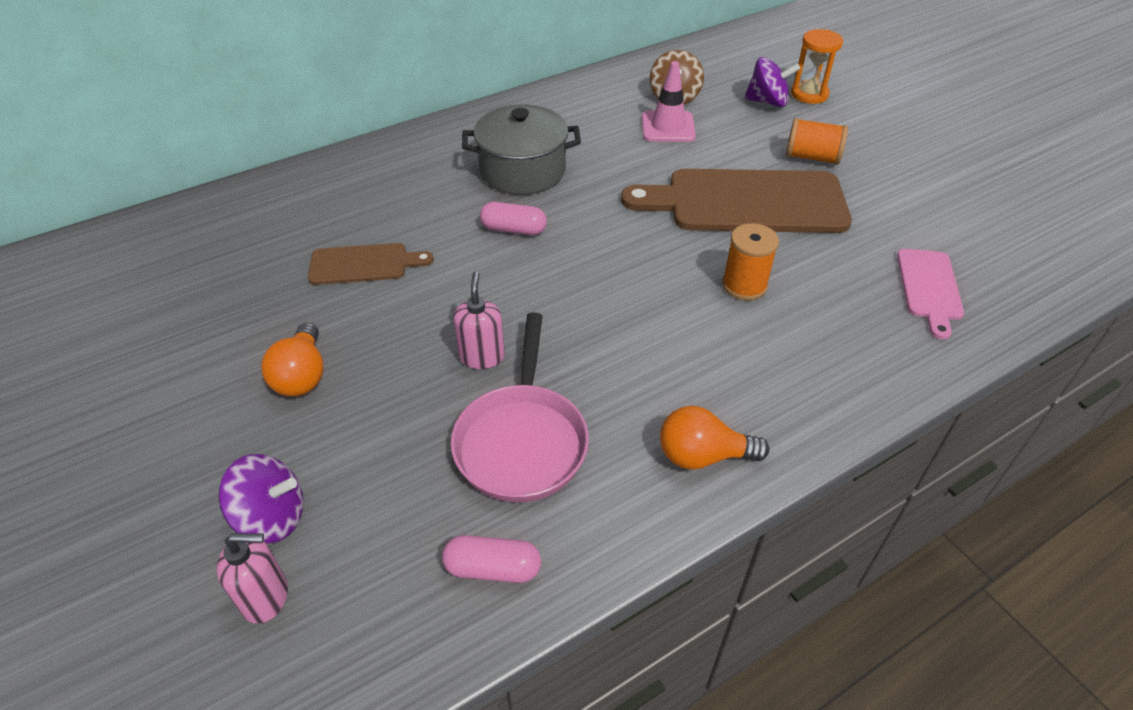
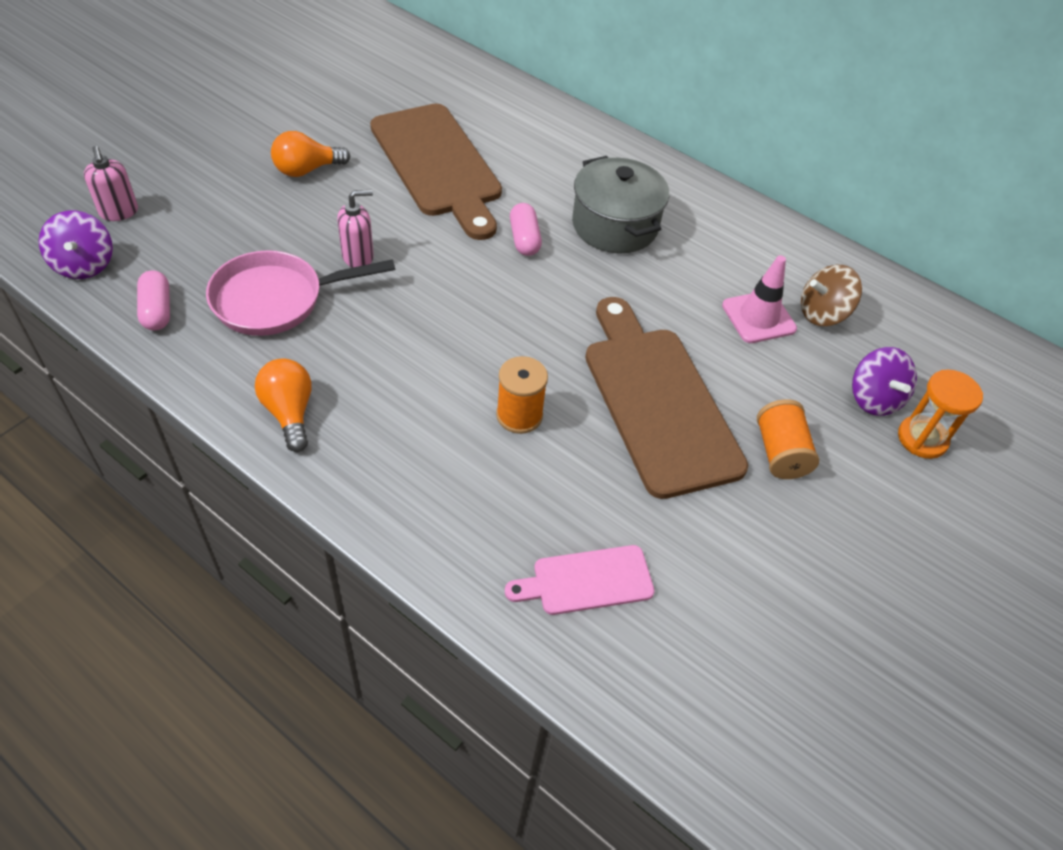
camera: 65 degrees right, 5 degrees up
(272, 517) = (179, 195): purple spinning top -> purple spinning top (84, 264)
(363, 264) = (438, 165): brown cutting board -> brown cutting board, size x1.98

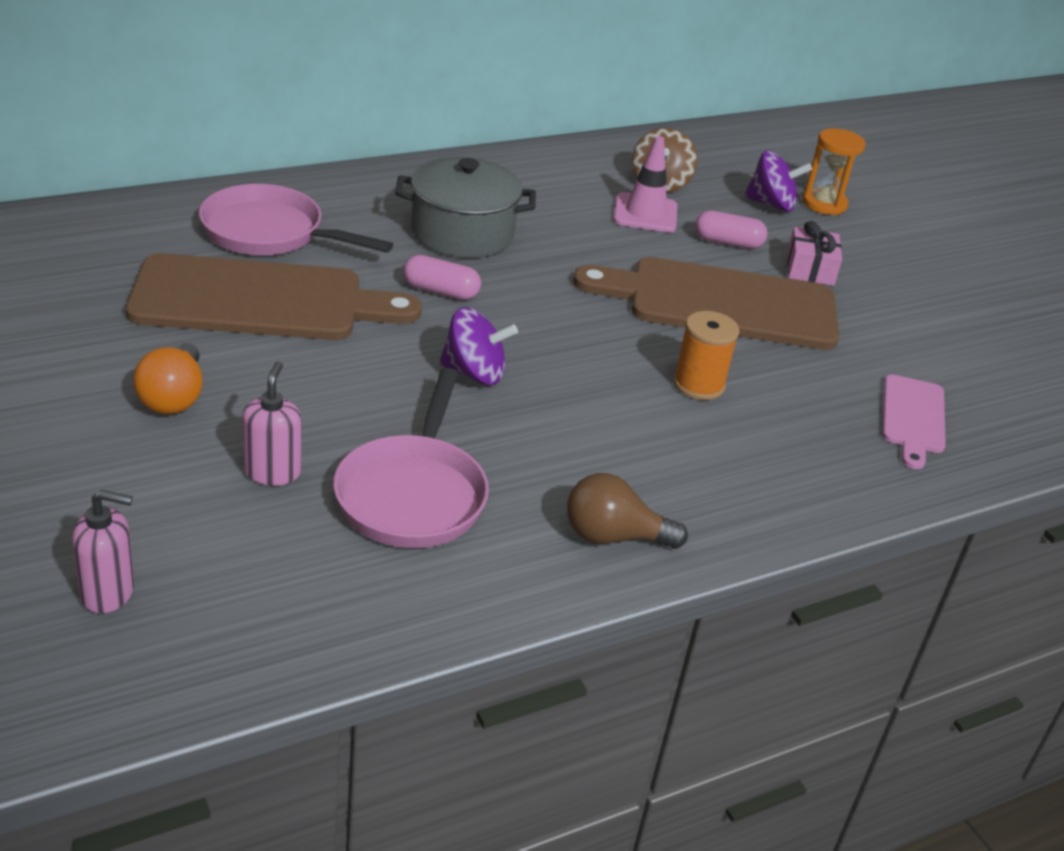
camera: 65 degrees left, 15 degrees down
(84, 264) = (204, 655): purple spinning top -> purple spinning top (474, 373)
(157, 310) = (360, 603): pink capsule -> pink capsule (728, 242)
(289, 412) = (613, 536): orange light bulb -> brown light bulb
(358, 257) = (381, 409): pink soap dispenser -> pink soap dispenser (272, 472)
(522, 141) = (270, 233): none -> pink pan
(780, 452) = (810, 269): orange spool -> pink gift

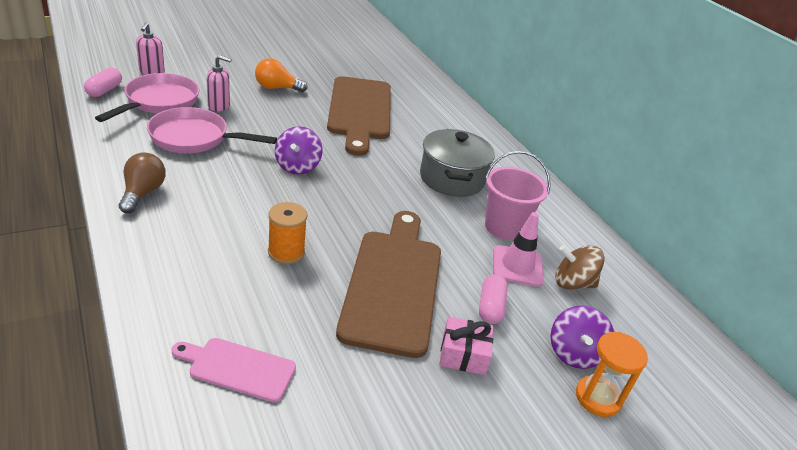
camera: 90 degrees right, 0 degrees up
(270, 233) = (427, 117): pink pan -> pink pan (159, 102)
(440, 291) = (381, 164): pink capsule -> pink capsule (104, 90)
(568, 210) = (504, 227): none -> pink bucket

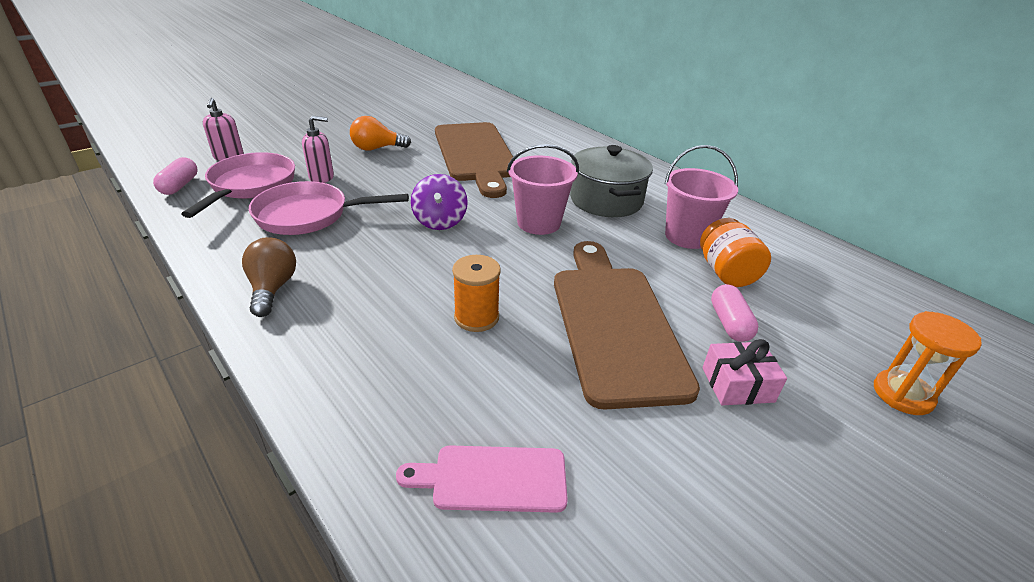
camera: 10 degrees left, 0 degrees up
(380, 186) = (539, 223): none -> pink bucket
(517, 266) = (726, 273): pink traffic cone -> orange jar
(573, 283) = (790, 277): brown spinning top -> none
(574, 353) = (844, 351): purple spinning top -> none

